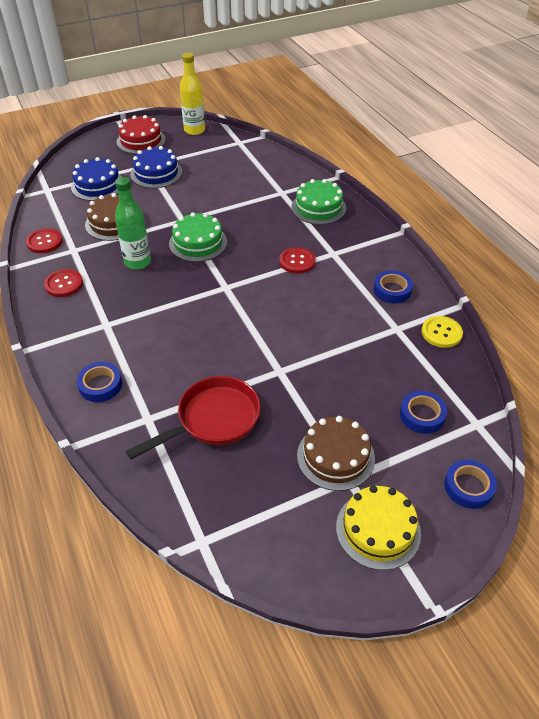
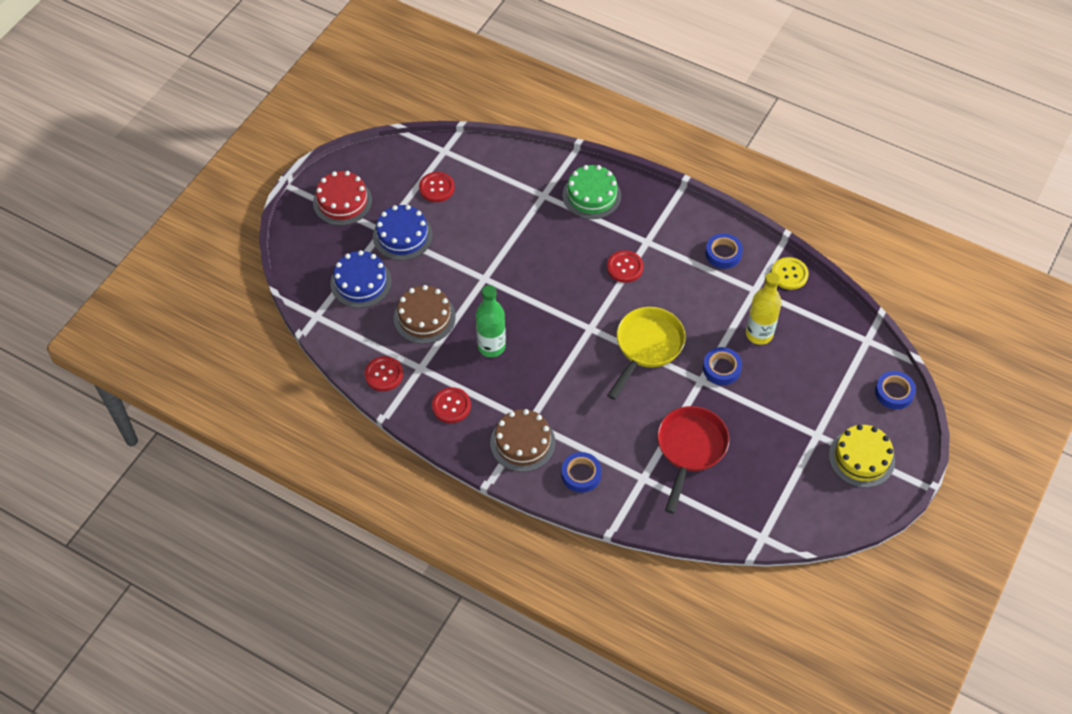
camera: 35 degrees left, 10 degrees up
(194, 130) = (383, 158): yellow bottle -> yellow bottle (759, 334)
(198, 243) = (523, 295): green cake -> none
(210, 158) = (436, 188): none -> red button
(258, 322) = (647, 347): none -> yellow pan
(335, 456) = (796, 424): brown cake -> brown cake (522, 442)
(422, 415) = (827, 355): blue tape -> blue tape (721, 368)

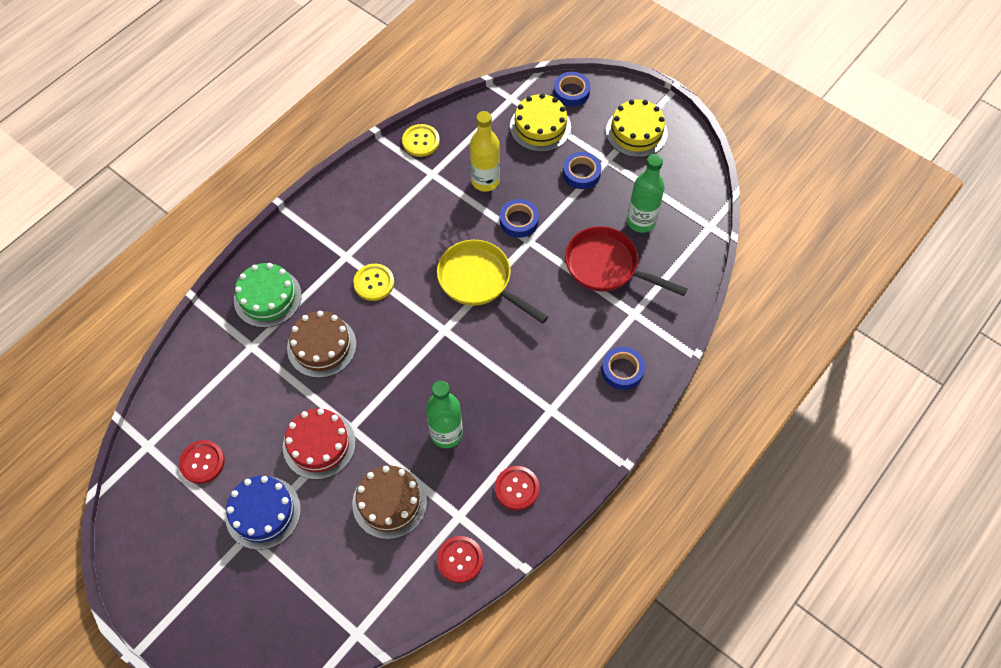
camera: 80 degrees left, 5 degrees up
(342, 201) = (186, 581): red cake -> red cake (319, 444)
(361, 282) = (319, 572): blue cake -> none
(522, 442) = (576, 421): brown cake -> brown cake (321, 346)
(625, 267) = (374, 283): red button -> yellow button
(723, 253) = (380, 191): blue tape -> blue tape (581, 173)
(750, 473) = (641, 221): none -> green bottle
(840, 370) = (540, 127): none -> yellow cake

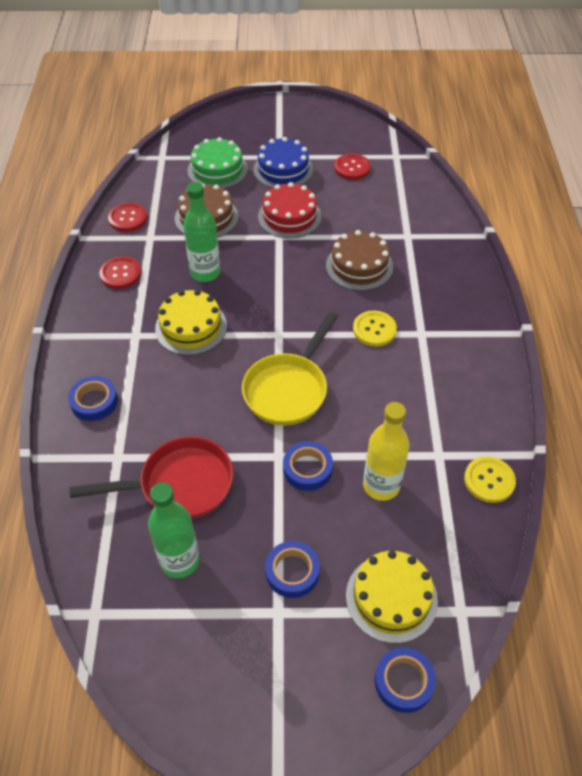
camera: 140 degrees right, 10 degrees down
(267, 297) = (439, 269): green cake -> green cake (217, 170)
(479, 281) = (288, 389): yellow pan -> yellow pan turned 120 degrees clockwise
(636, 132) = (274, 684): yellow cake -> yellow cake (191, 327)

